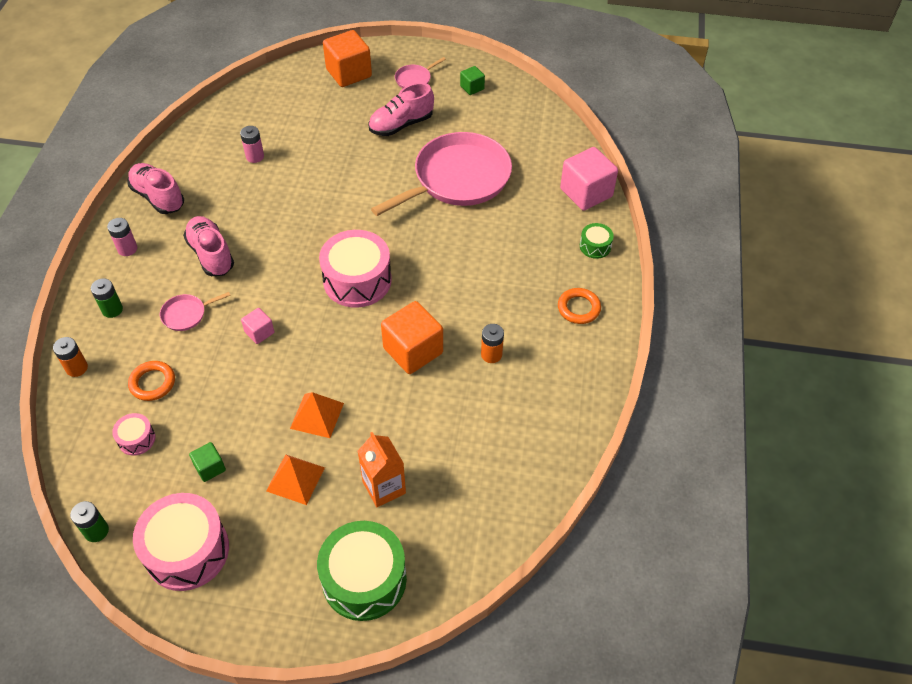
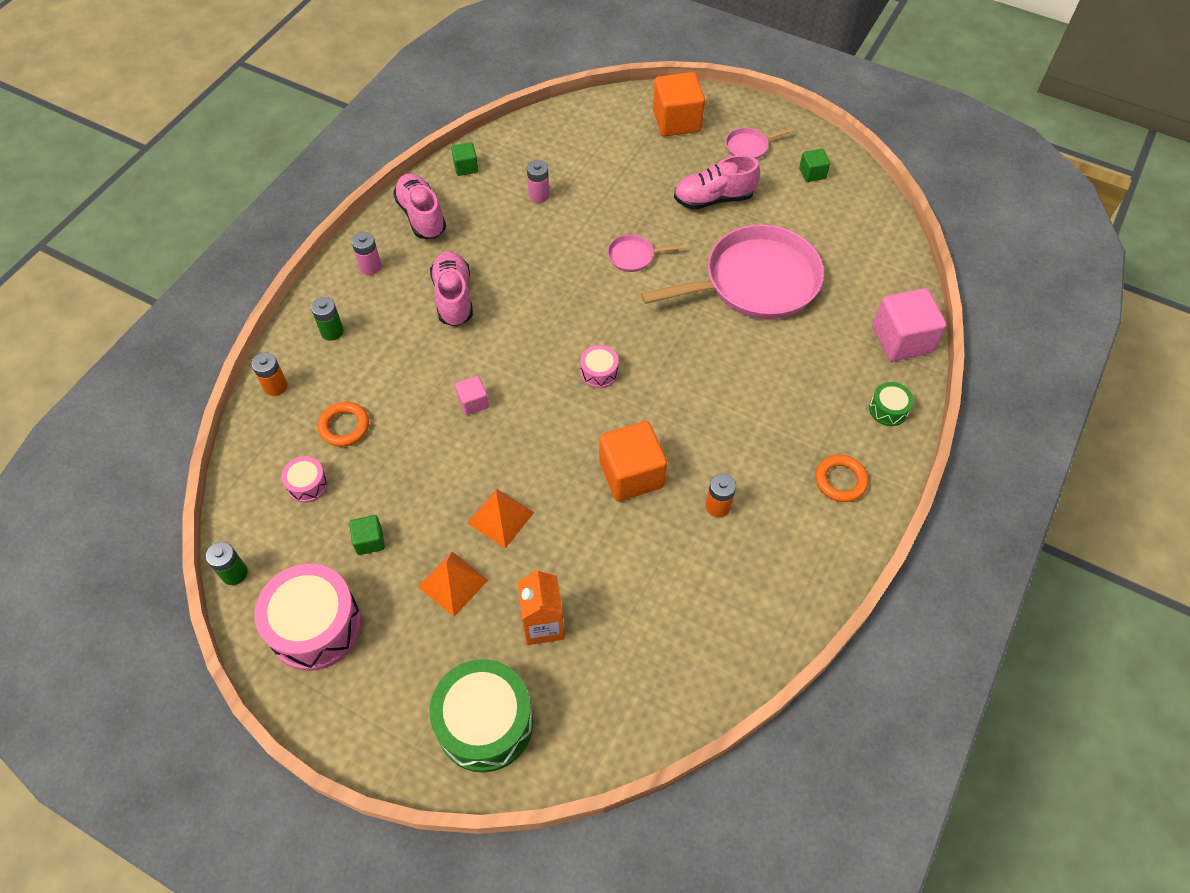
camera: 20 degrees right, 5 degrees up
(183, 149) = (466, 167): none -> green cube
(186, 314) = (405, 359): pink pan -> pink pan (633, 256)
(357, 280) = (599, 372): pink drum -> pink drum, size x0.48

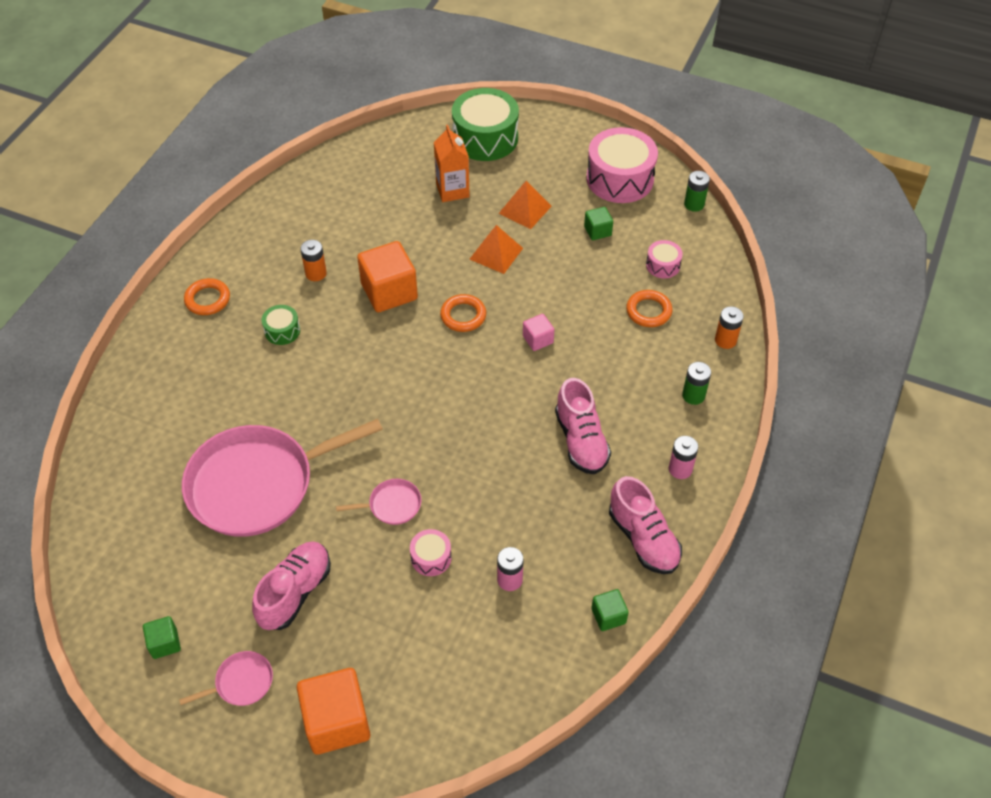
camera: 175 degrees right, 5 degrees down
(549, 437) = (463, 316): none -> orange ring
(599, 372) = (422, 375): pink drum -> pink drum (431, 558)
(714, 199) = (295, 592): pink shoe -> pink shoe turned 45 degrees counterclockwise
(888, 409) = (149, 361): green drum -> green drum (282, 331)
(901, 340) = (115, 430): pink cube -> none

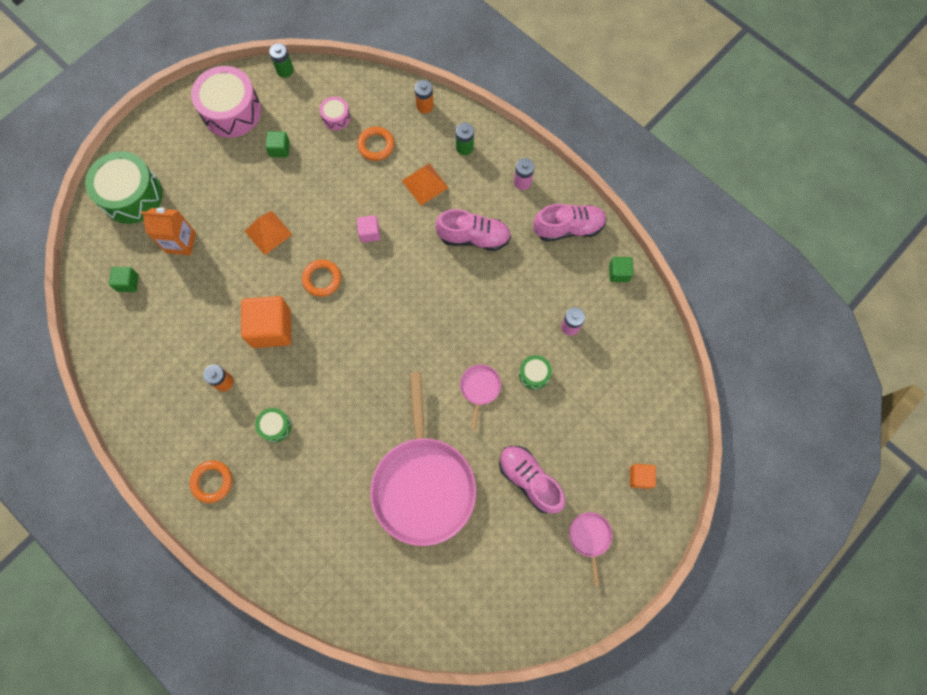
camera: 70 degrees left, 20 degrees up
(165, 643) = (540, 588): green cube -> green cube (128, 283)
(337, 721) = (640, 477): orange cube -> orange cube, size x0.51
(431, 558) = (534, 374): pink drum -> green drum
(525, 209) = (231, 194): orange pyramid -> orange pyramid (425, 184)

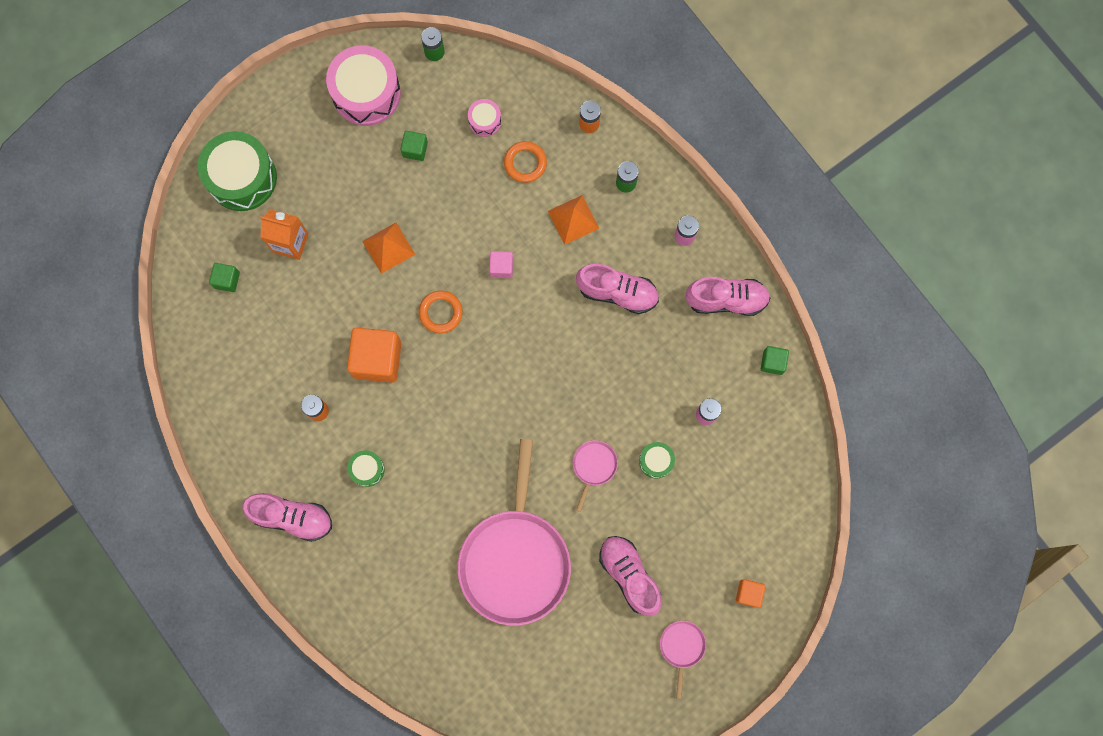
camera: 10 degrees right, 5 degrees up
(212, 482) = (292, 517): orange ring -> pink shoe

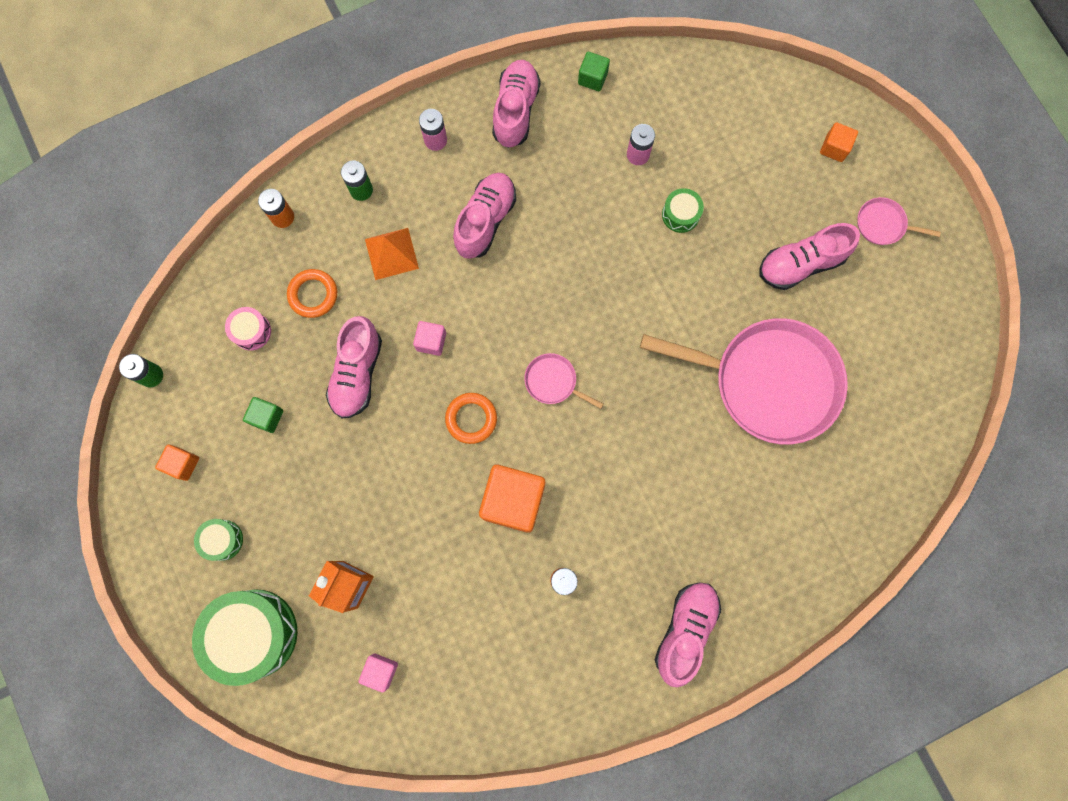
camera: 80 degrees left, 0 degrees up
(227, 280) = (380, 670): green cube -> pink cube
(366, 93) = (183, 464): pink drum -> orange cube
(367, 469) = (641, 532): green drum -> green drum (222, 540)
(388, 247) = (380, 467): orange pyramid -> none
(463, 213) = (357, 373): none -> pink shoe
(593, 466) = (676, 280): pink pan -> pink pan (553, 381)

